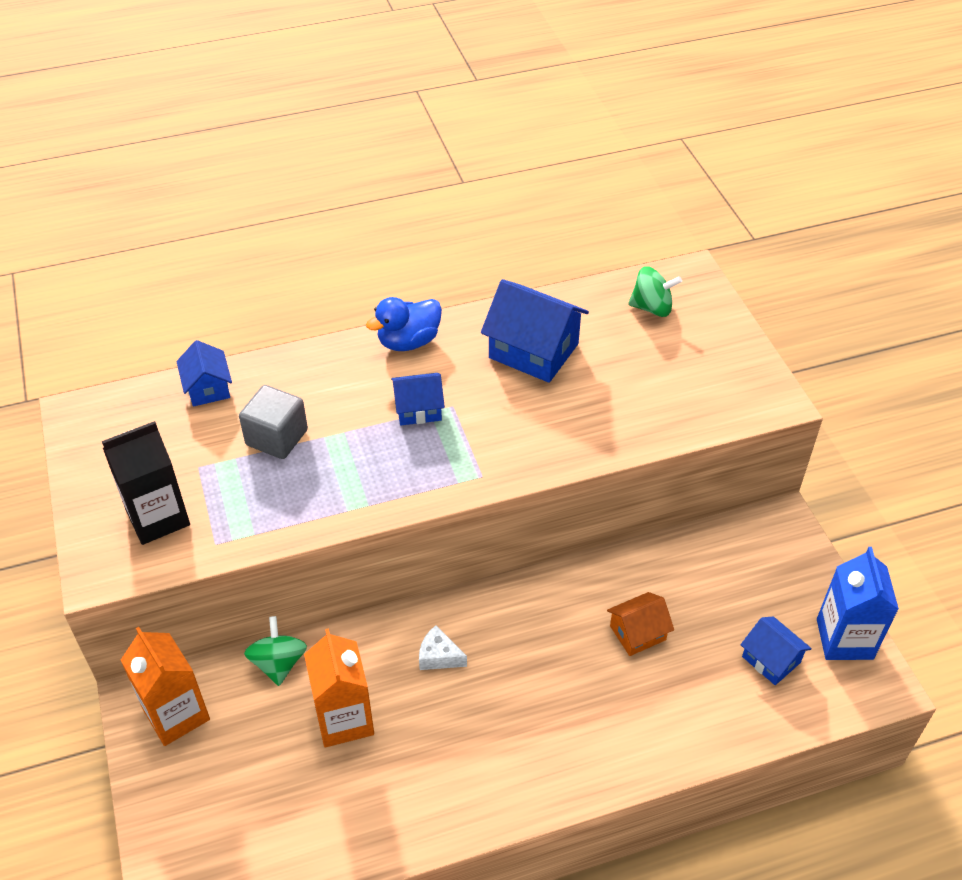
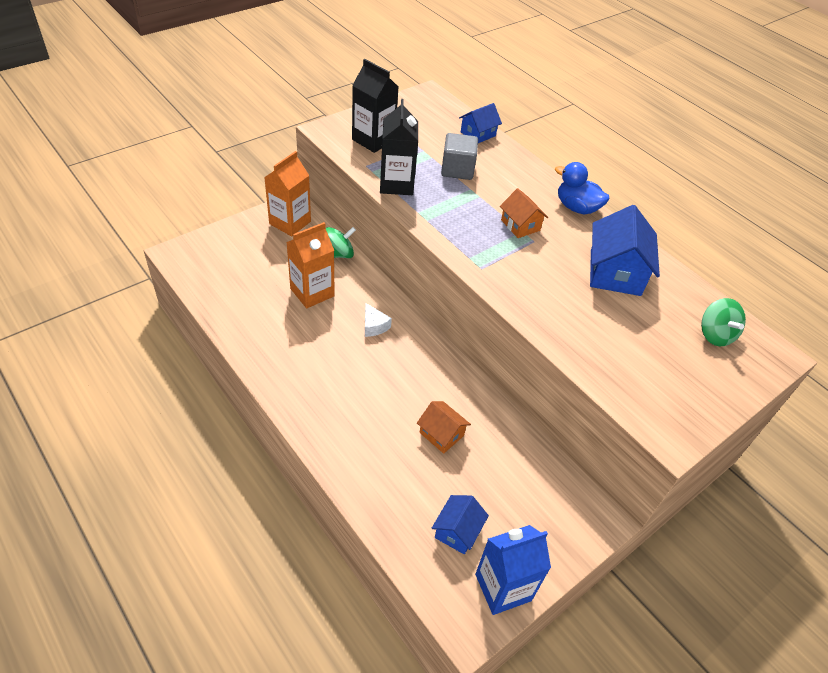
camera: 65 degrees right, 0 degrees up
(276, 518) = (396, 184): none -> black carton
(418, 409) = (520, 225): blue house -> orange house
(439, 656) = (374, 326): white cheese -> white cheese turned 150 degrees clockwise

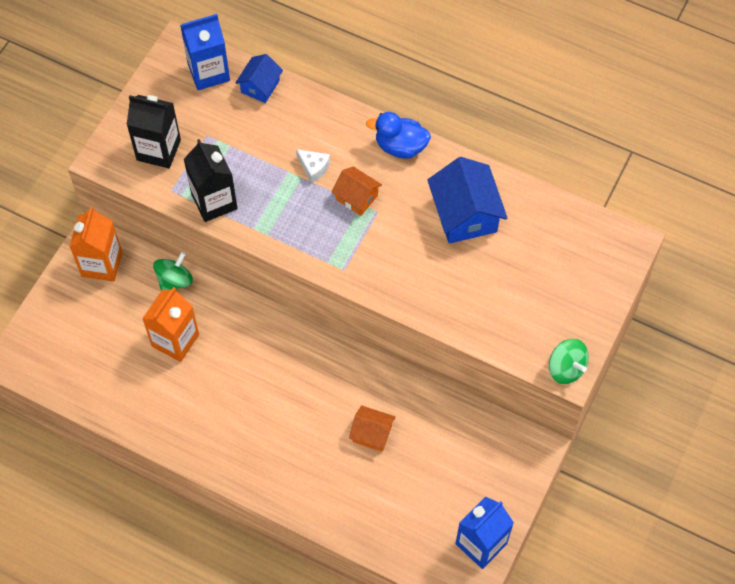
camera: 20 degrees left, 15 degrees up
(374, 326) = (255, 350): white cheese -> white cheese (313, 168)
(442, 113) = (208, 72): none -> blue carton
(457, 169) = (263, 151): grey cube -> none
(457, 531) = (425, 515): blue house -> none
(715, 334) = (573, 245): green spinning top -> green spinning top (566, 368)

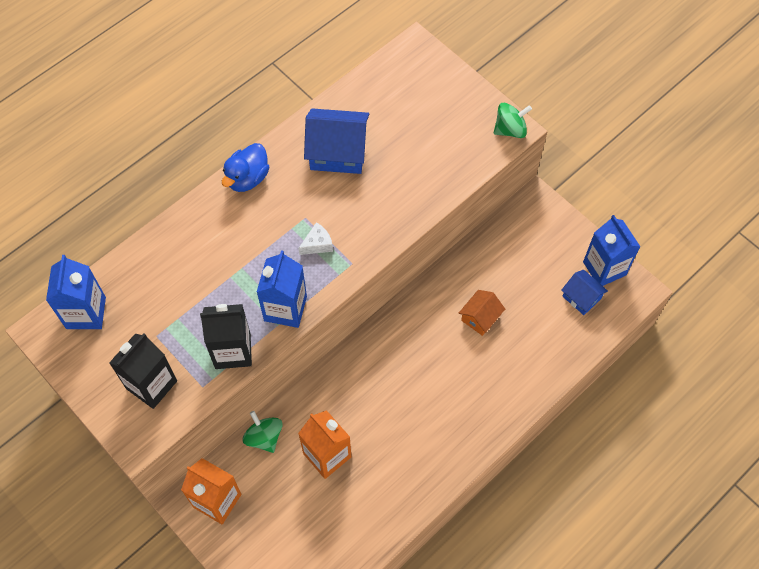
camera: 70 degrees left, 0 degrees up
(260, 86) = (125, 272): blue house -> blue house (581, 297)
(273, 229) = (285, 308): none -> blue carton
(313, 168) = (236, 254): white cheese -> white cheese (317, 244)
(356, 197) = (283, 229): orange house -> none

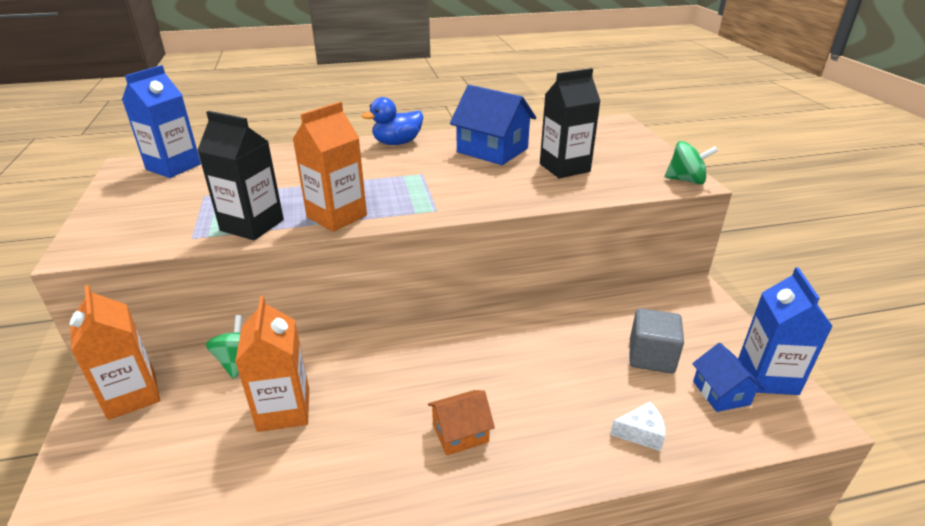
camera: 30 degrees right, 30 degrees down
(151, 384) = (153, 220): black carton -> black carton (564, 168)
(285, 308) = (336, 216): blue carton -> orange carton
(317, 244) = (416, 190): white cheese -> white cheese (641, 433)
(480, 317) = (570, 360): orange house -> orange house (460, 433)
(529, 287) = (651, 356): none -> grey cube

